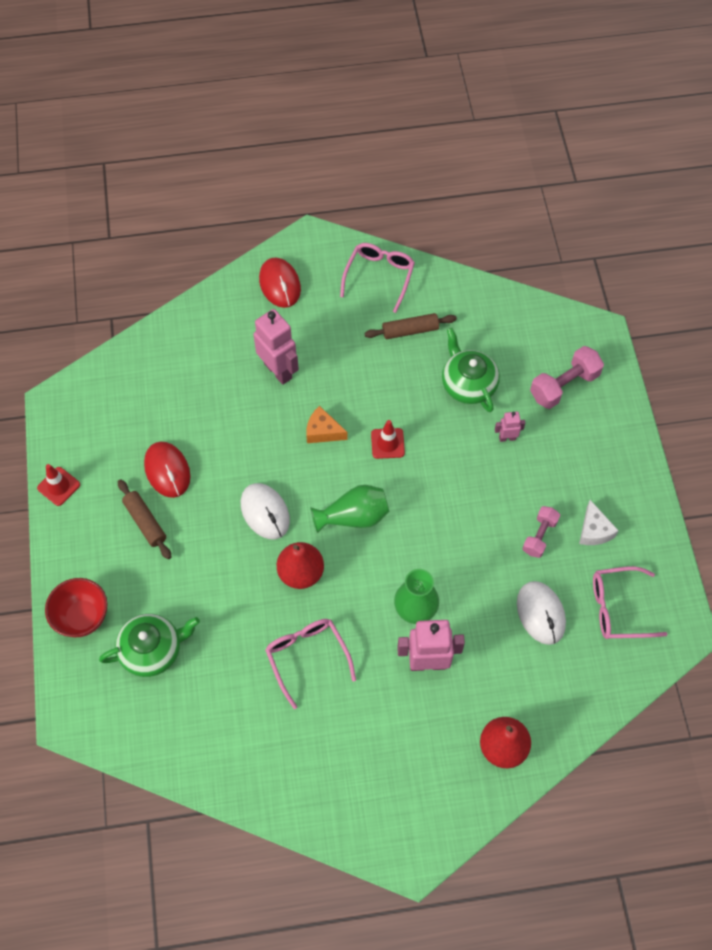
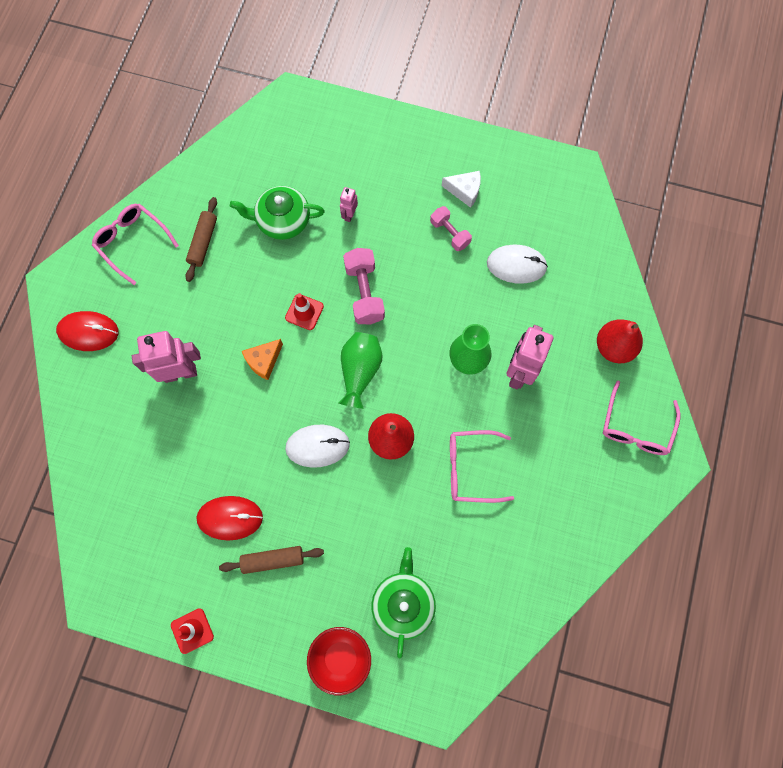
camera: 65 degrees left, 10 degrees up
(564, 386) = (325, 148): pink dumbbell -> pink dumbbell (364, 292)
(618, 608) = (538, 206): pink glasses -> pink glasses (636, 427)

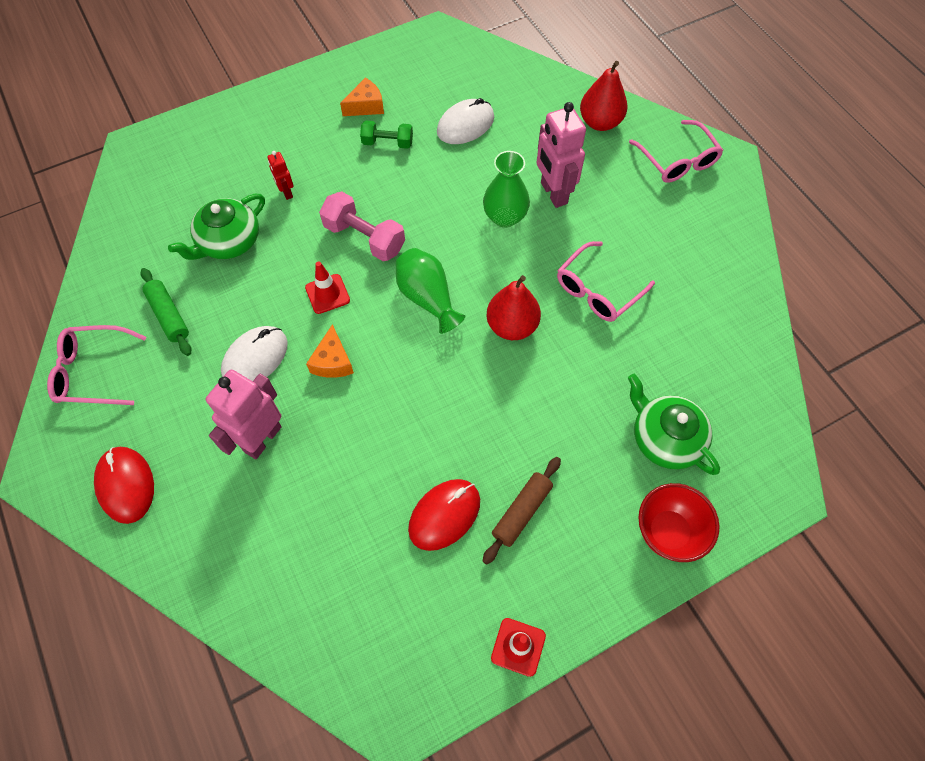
camera: 45 degrees left, 10 degrees down
(88, 332) = (126, 485): red mouse -> red mouse turned 75 degrees counterclockwise
(203, 242) = (169, 316): brown rolling pin -> green rolling pin
(317, 446) = (456, 385): white mouse -> white mouse (255, 358)
(349, 215) = (286, 192): pink robot -> red robot
(450, 233) = (387, 143): pink dumbbell -> green dumbbell
(465, 191) = (366, 106): white cheese -> orange cheese

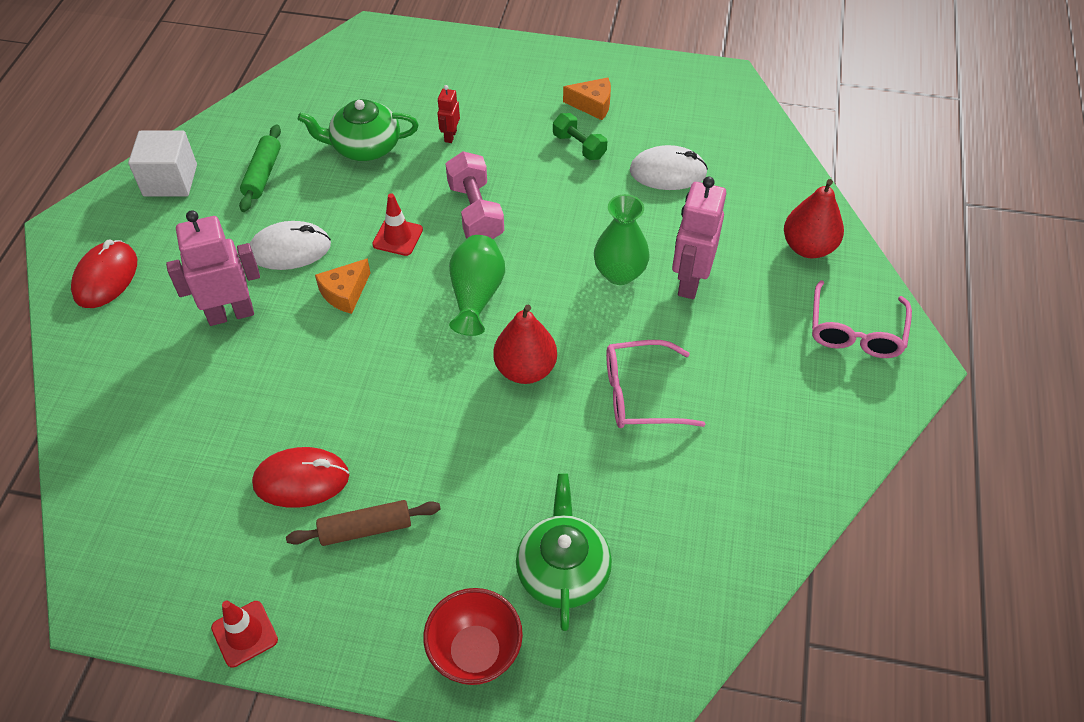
camera: 40 degrees right, 10 degrees down
(93, 372) = (170, 180): pink glasses -> white cube

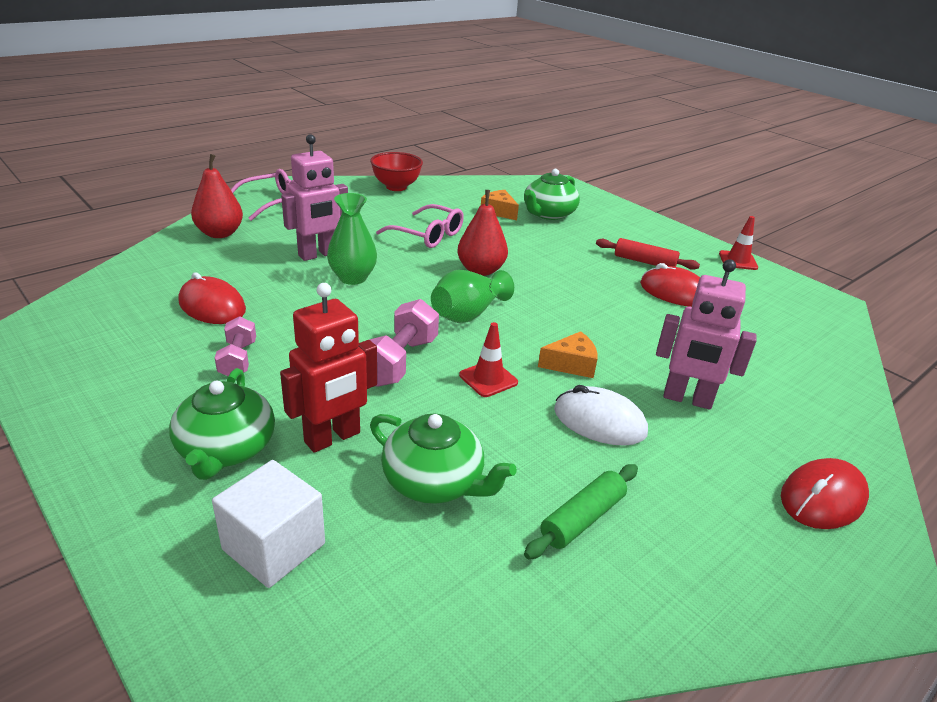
camera: 145 degrees left, 20 degrees down
(170, 180) = (714, 584): white cube -> white cube (274, 546)
(365, 528) = (644, 262): brown rolling pin -> red rolling pin
(450, 136) = (333, 438): red robot -> red robot, size x2.01
(475, 652) = (615, 214): red bowl -> red bowl (396, 187)
(498, 97) = (226, 449): none -> green teapot
(579, 146) = (238, 359): green dumbbell -> pink dumbbell
(592, 105) = (160, 385): orange cheese -> orange cheese (499, 211)
(668, 172) = (212, 306): white mouse -> red mouse

